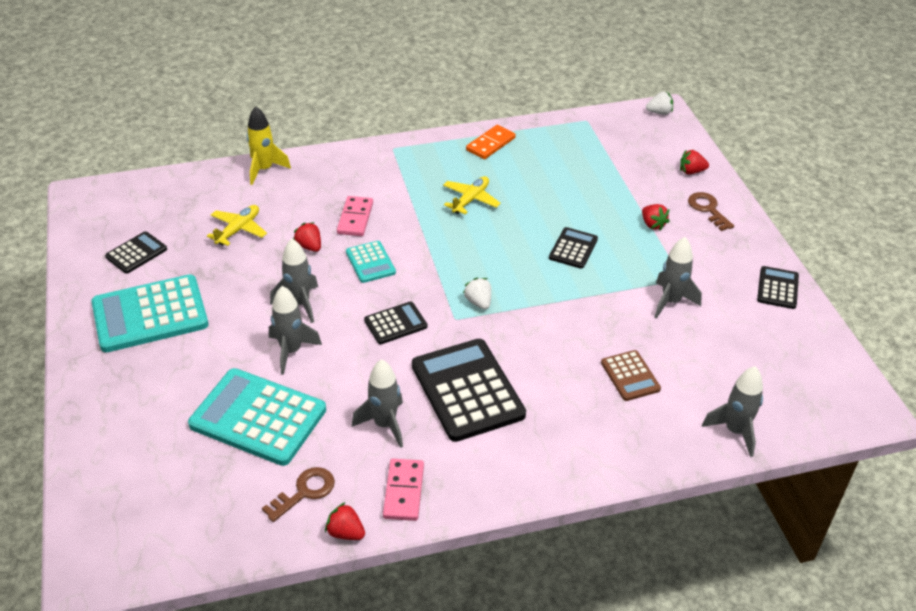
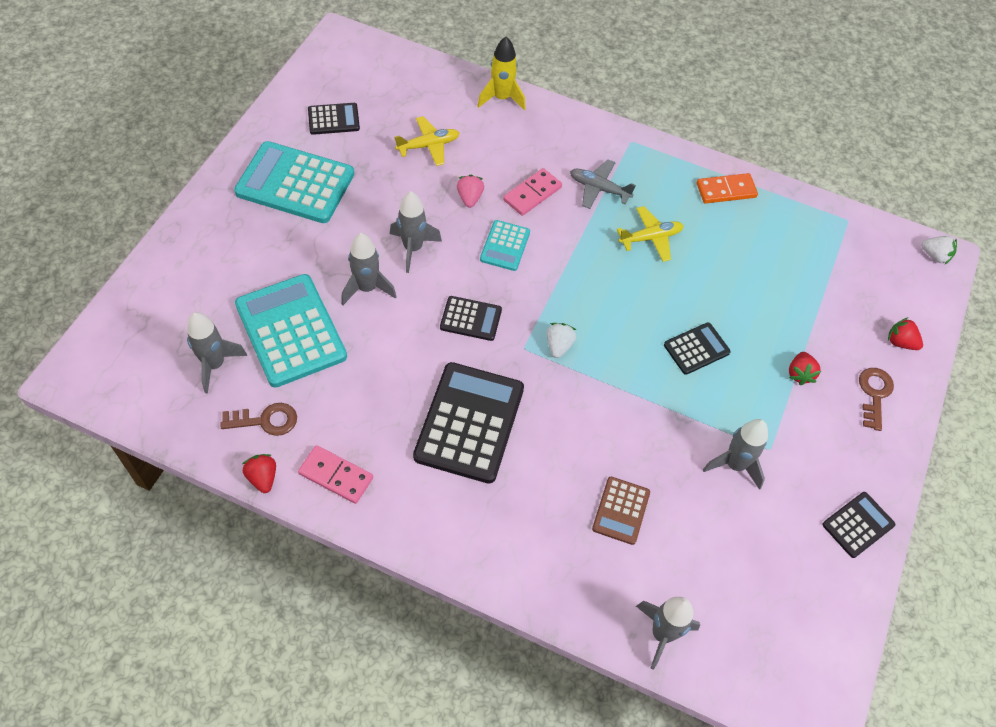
camera: 35 degrees right, 15 degrees up
(309, 246) = (470, 198): red strawberry -> pink strawberry
(385, 424) = (376, 406): grey rocket -> grey rocket (215, 364)
(401, 189) = (599, 189): none -> grey plane
(404, 491) = (336, 476): pink domino -> pink domino turned 75 degrees clockwise

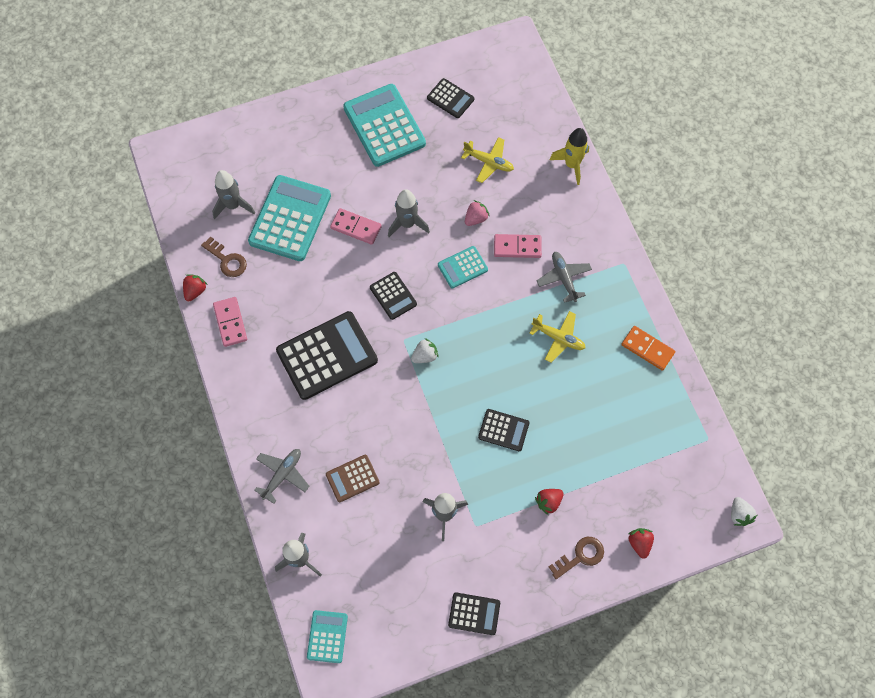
camera: 50 degrees right, 10 degrees up
(367, 288) = (356, 227): grey rocket -> pink domino
(553, 571) = (282, 475): none -> grey plane
(769, 679) = (327, 636): none -> turquoise calculator

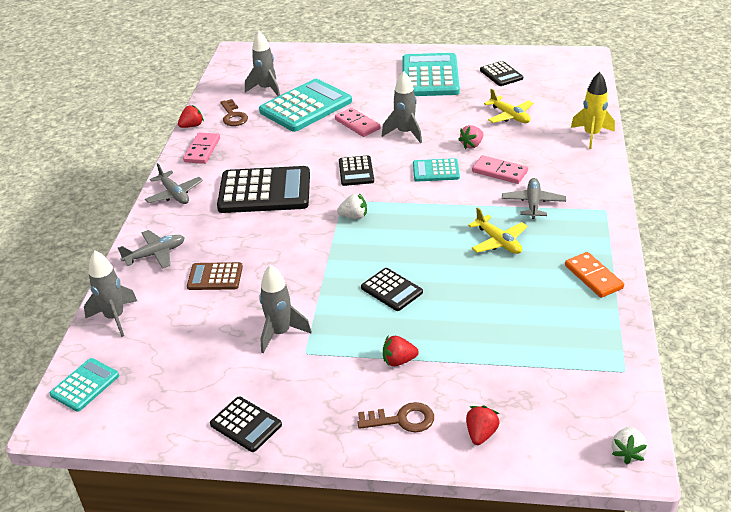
camera: 30 degrees right, 30 degrees down
(246, 393) = (174, 194): none -> grey plane
(476, 218) = (472, 145): pink strawberry -> pink strawberry turned 150 degrees clockwise

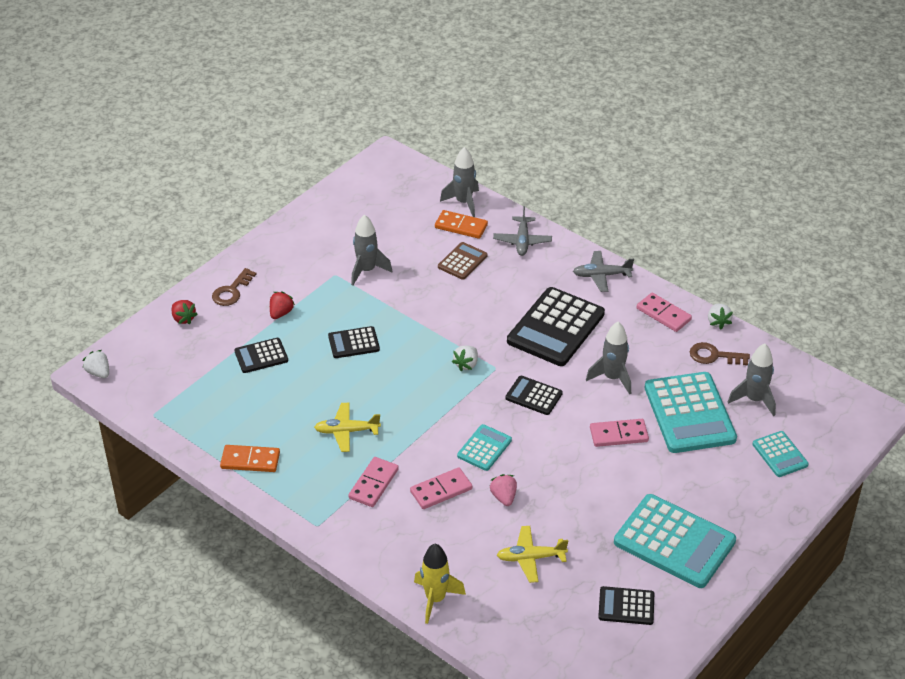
camera: 120 degrees right, 5 degrees up
(85, 385) = (407, 174): turquoise calculator -> turquoise calculator (780, 454)
(158, 302) = (461, 226): none -> orange domino
(192, 126) = (718, 322): red strawberry -> white strawberry
(246, 424) = (300, 227): black calculator -> black calculator (261, 356)
(405, 133) = (570, 461): grey rocket -> grey rocket (612, 378)
(533, 203) = (373, 484): grey plane -> pink domino

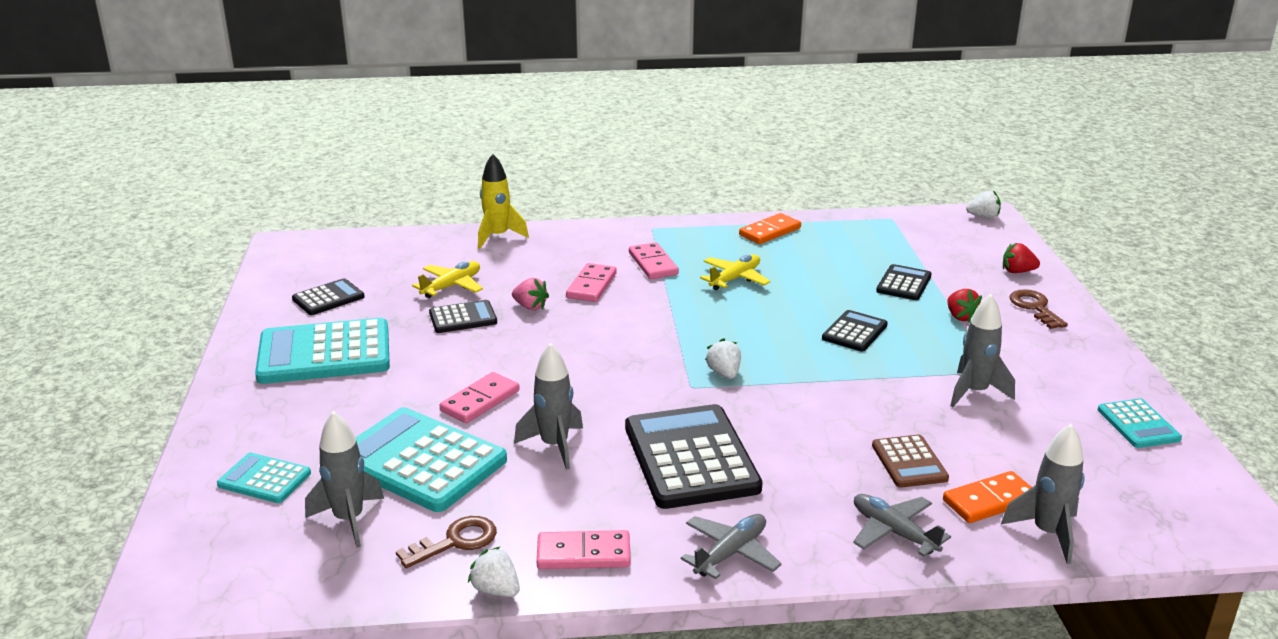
camera: 135 degrees right, 15 degrees down
(484, 448) = (599, 326): turquoise calculator -> turquoise calculator (1138, 424)
(533, 396) = (615, 385): black calculator -> black calculator (463, 318)

